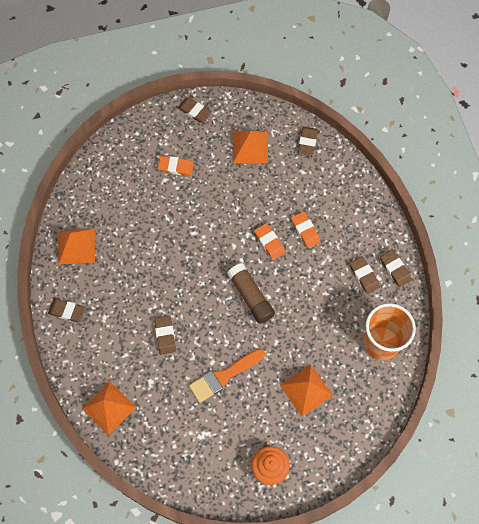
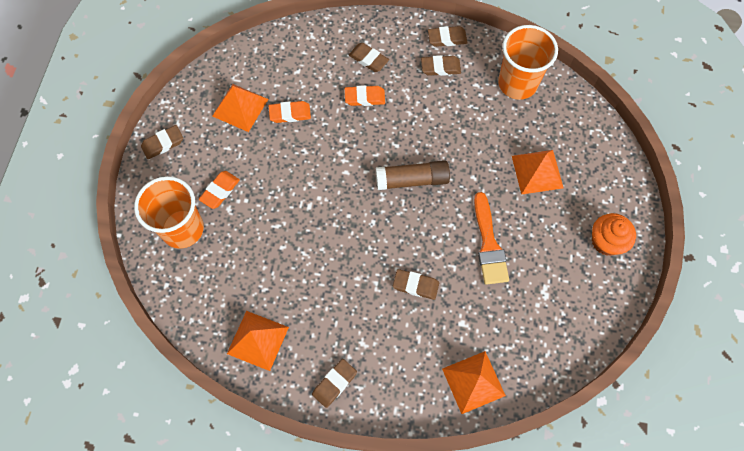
camera: 65 degrees left, 0 degrees up
(135, 157) = (182, 229): none -> orange cup
(269, 242) = (360, 136): orange eraser -> orange eraser (290, 114)
(307, 142) = (266, 52): brown eraser -> brown eraser (368, 59)

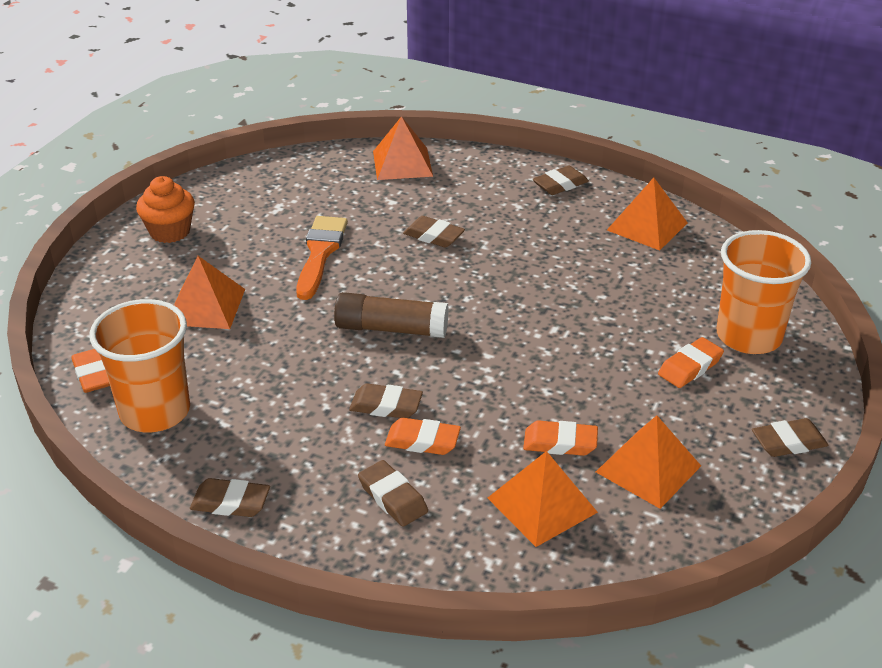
camera: 165 degrees left, 30 degrees down
(292, 72) = (542, 505): none -> orange pyramid
(440, 67) = (269, 459): brown eraser -> brown eraser (386, 406)
(568, 101) = (94, 374): none -> orange eraser

